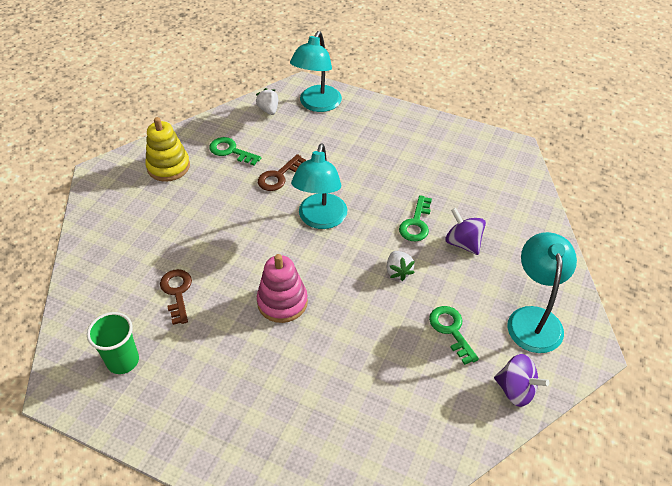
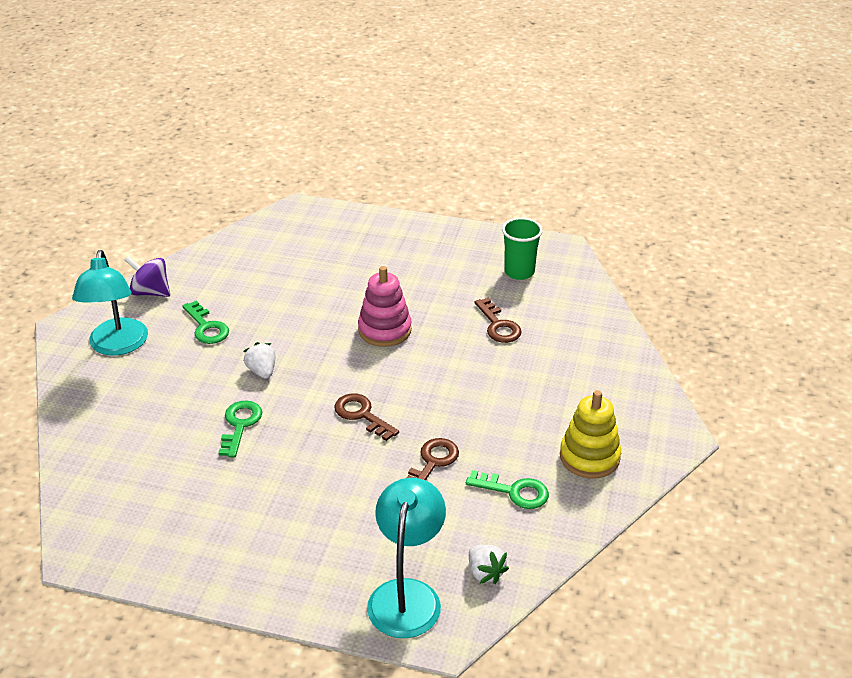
camera: 170 degrees right, 10 degrees down
(320, 219) = (362, 415): turquoise lamp -> brown key
(463, 243) = (182, 409): purple spinning top -> none

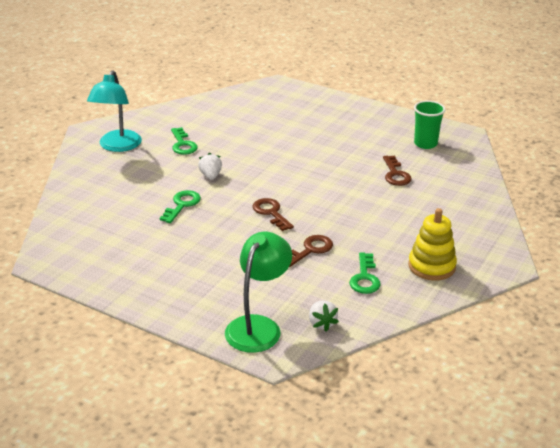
camera: 15 degrees right, 5 degrees down
(150, 292) = (153, 118): purple spinning top -> none
(384, 330) = (309, 164): pink stacking toy -> none
(407, 595) = (258, 326): turquoise lamp -> green lamp
(514, 492) = (364, 278): green key -> green key turned 60 degrees clockwise

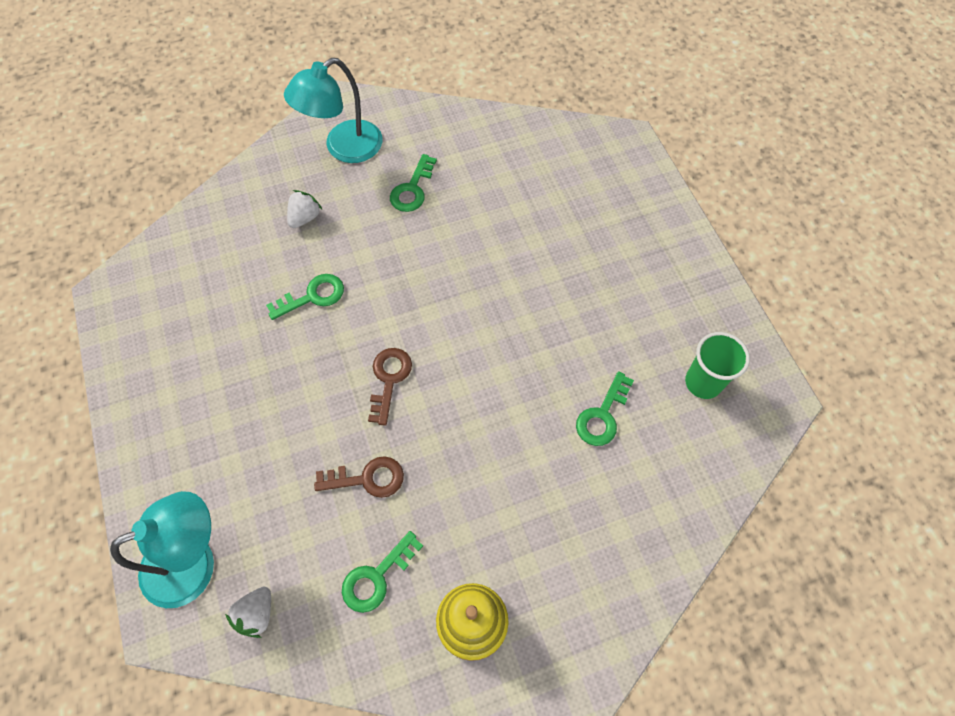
camera: 40 degrees right, 30 degrees up
(210, 176) = (388, 266): white strawberry -> white strawberry (305, 218)
(258, 326) = (194, 562): green lamp -> turquoise lamp
(395, 174) = (602, 415): brown key -> green key

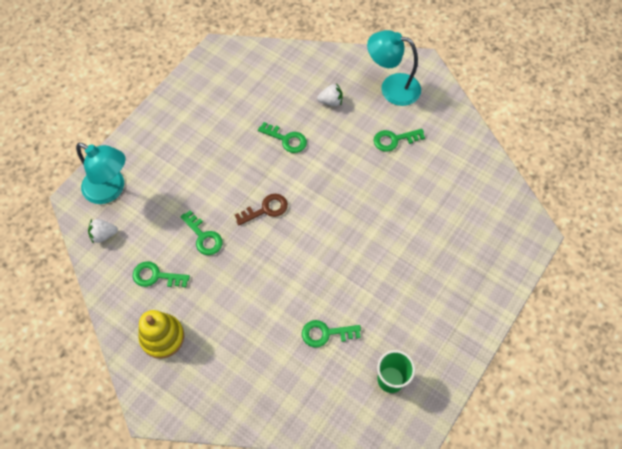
camera: 55 degrees right, 0 degrees up
(367, 478) = (203, 237): brown key -> green key

